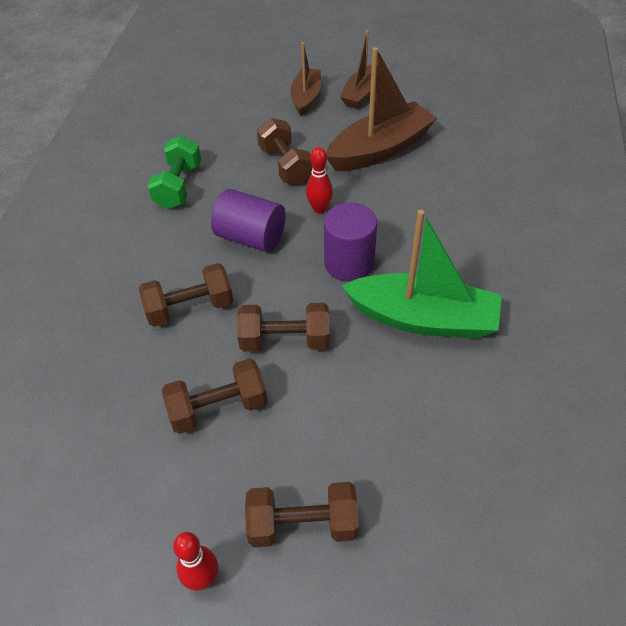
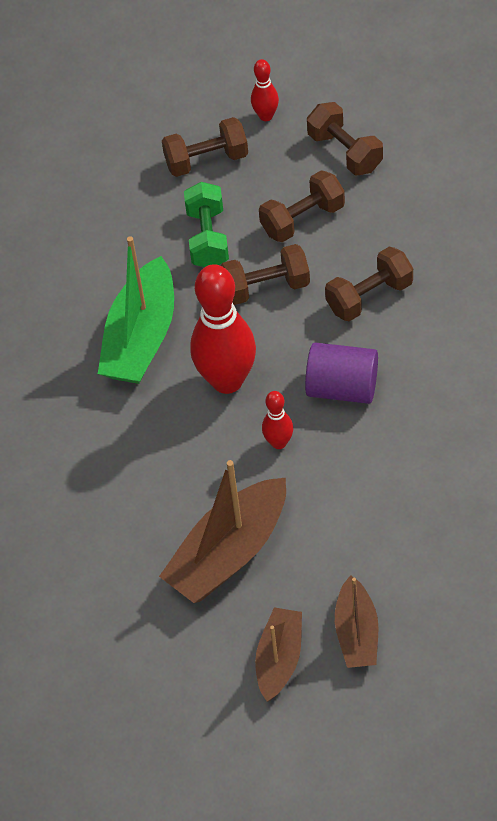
camera: 170 degrees right, 5 degrees up
(178, 186) = (457, 437): green dumbbell -> green dumbbell (207, 238)
(285, 166) = (341, 498): brown dumbbell -> brown dumbbell (345, 152)
(349, 263) = (227, 380): purple cylinder -> red bowling pin
(423, 319) = (141, 338): green boat -> green boat turned 75 degrees counterclockwise

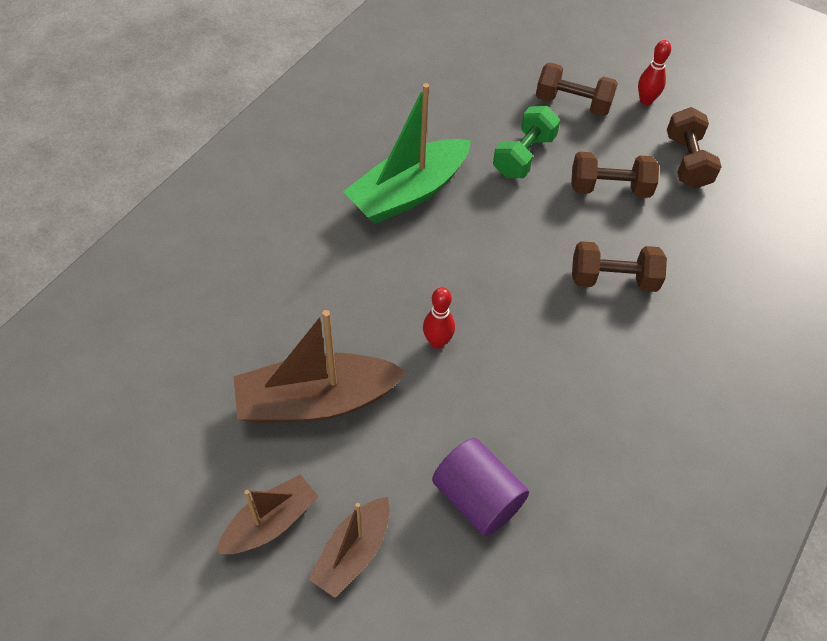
camera: 30 degrees right, 0 degrees up
(227, 380) = (442, 266): red bowling pin -> none
(266, 287) = (536, 218): brown dumbbell -> none
(342, 387) = (528, 335): purple cylinder -> purple cylinder (477, 498)

